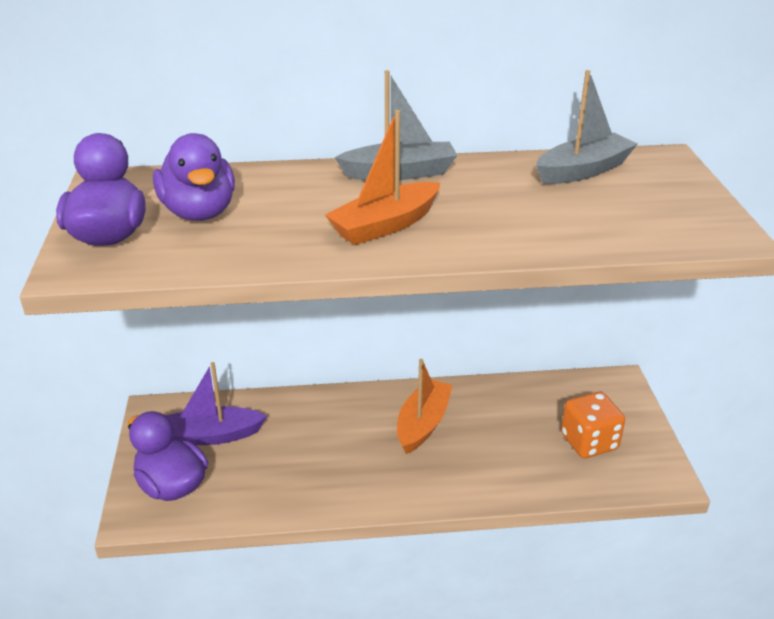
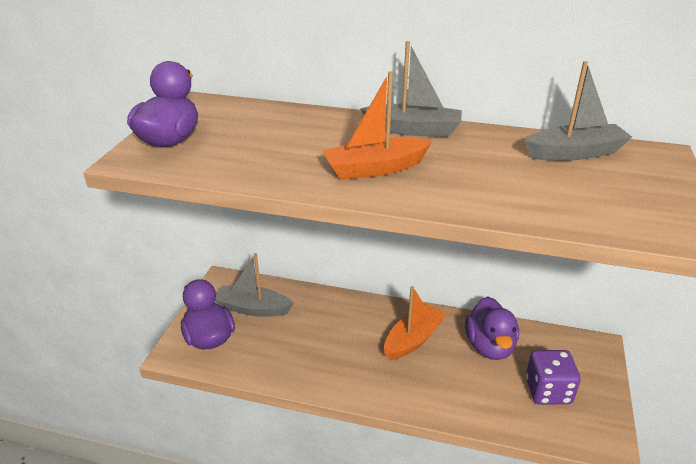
camera: 20 degrees right, 0 degrees up
(199, 212) = (242, 134): purple duck -> purple duck (490, 346)
(211, 435) = (253, 308): purple boat -> grey boat
(589, 442) = (548, 391): orange dice -> purple dice

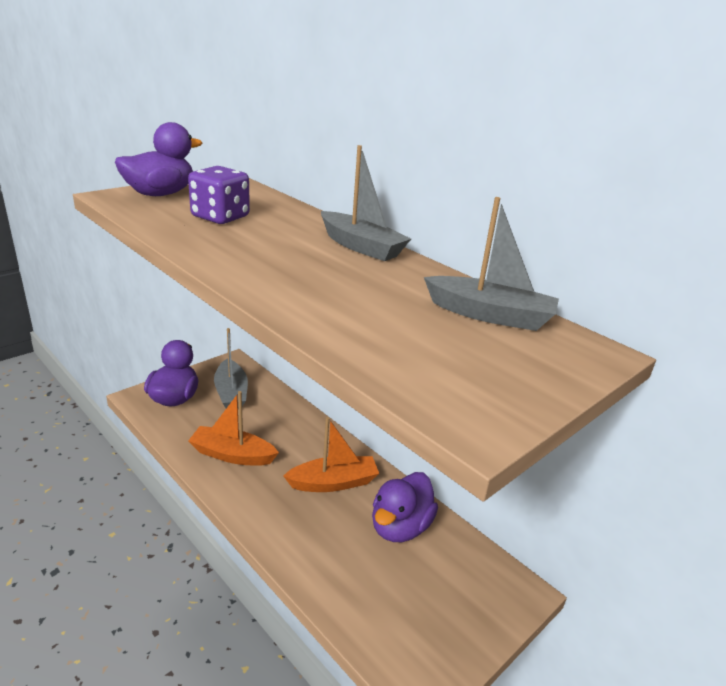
camera: 30 degrees right, 5 degrees down
(253, 308) = (231, 393): grey boat -> grey boat turned 150 degrees counterclockwise
(375, 169) = (270, 259): orange boat -> orange boat (232, 455)
(548, 391) = (413, 600): purple dice -> purple dice (220, 217)

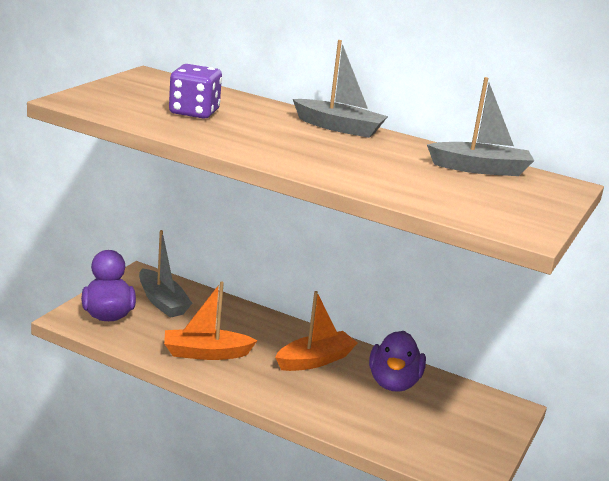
camera: 20 degrees left, 5 degrees down
(160, 194) = (110, 95): purple duck -> none

